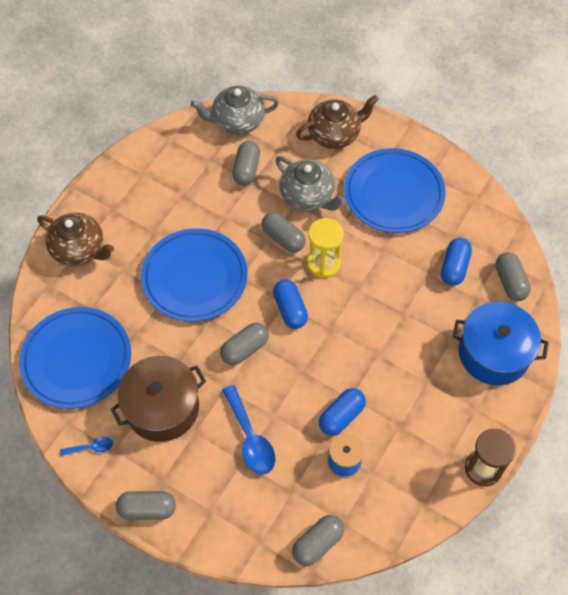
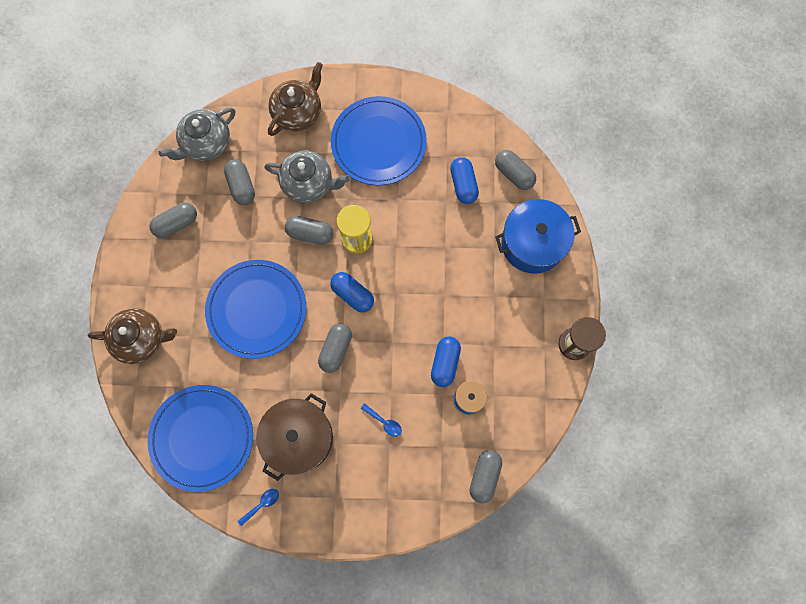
camera: 30 degrees left, 15 degrees up
(147, 509) = (338, 527): grey capsule -> grey capsule (176, 224)
(250, 437) = (384, 422): blue spoon -> blue spoon, size x0.52

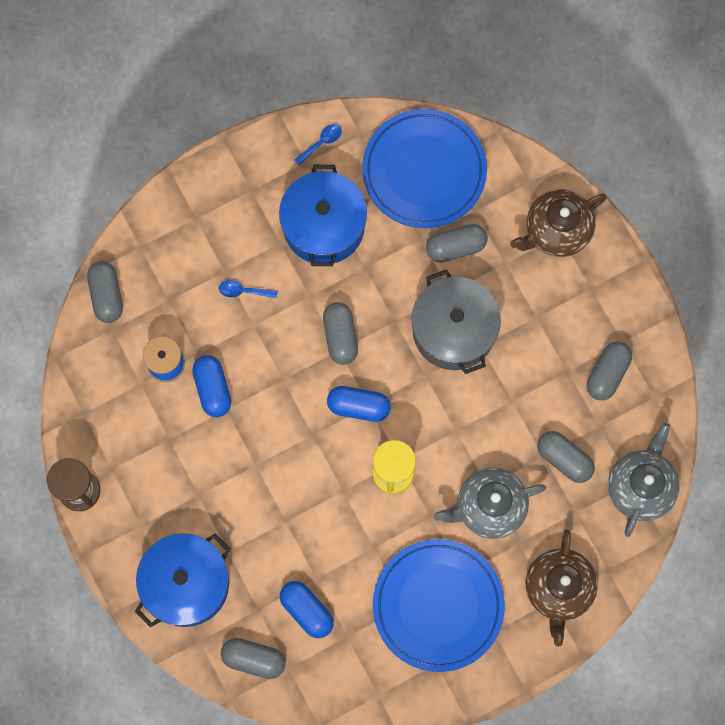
camera: 150 degrees right, 0 degrees up
(257, 310) = (453, 330): blue plate -> grey pot
(261, 504) = (321, 143): blue spoon -> blue spoon turned 150 degrees counterclockwise
(299, 438) = (323, 226): brown pot -> blue pot
(310, 233) = (449, 449): grey capsule -> grey capsule (456, 247)

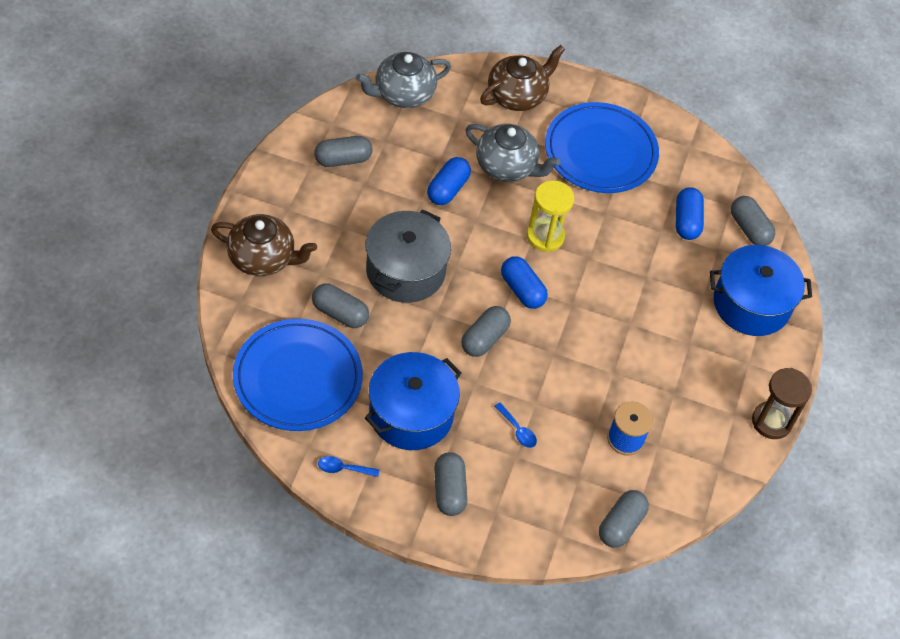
camera: 140 degrees left, 20 degrees down
(213, 389) = (609, 392): blue capsule -> blue capsule (447, 189)
(564, 459) = (429, 146): grey capsule -> grey capsule (449, 490)

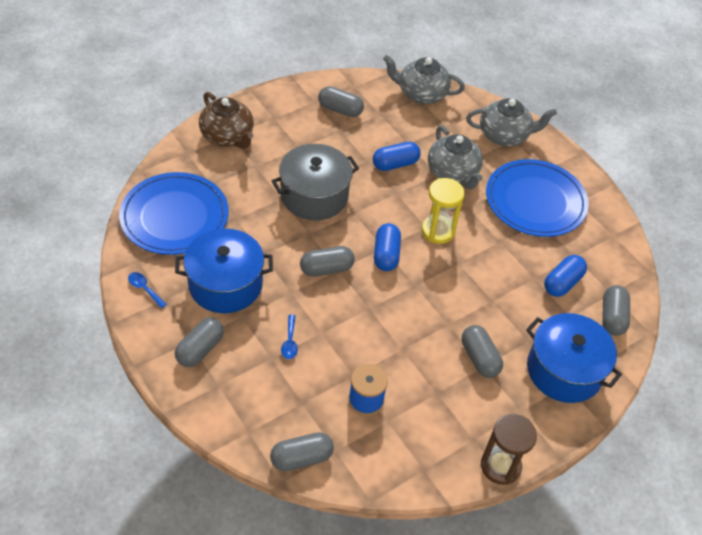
camera: 40 degrees right, 5 degrees down
(340, 313) = (243, 195): grey capsule -> grey capsule (479, 358)
(517, 95) = (504, 135): brown teapot -> grey teapot

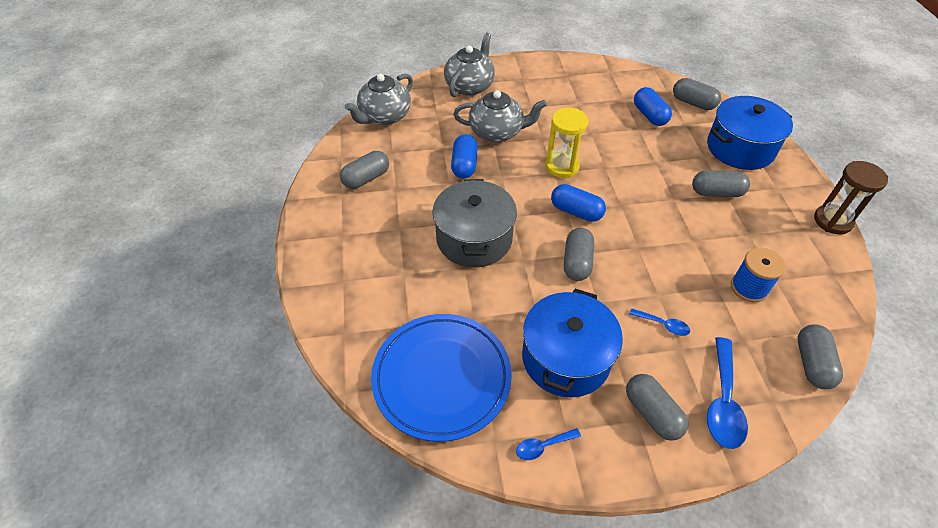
camera: 60 degrees left, 0 degrees up
(228, 136) = (343, 284): brown teapot -> none
(232, 395) = (723, 401): none -> blue spoon
(535, 201) = (555, 97): blue plate -> none

